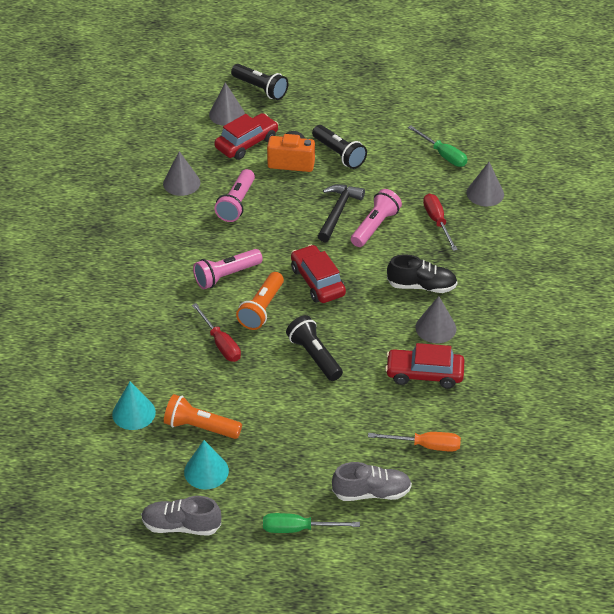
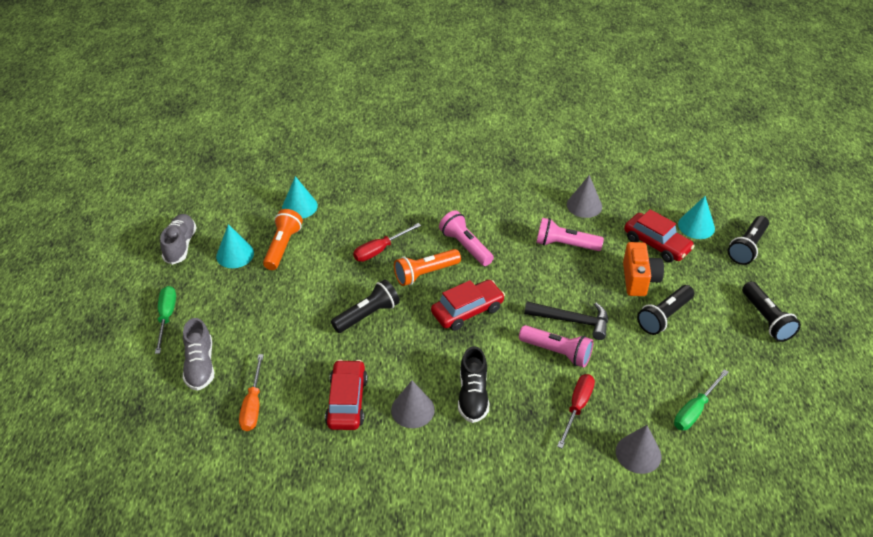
camera: 85 degrees right, 0 degrees up
(226, 114) = (696, 226): grey cone -> turquoise cone
(262, 309) = (425, 274): orange flashlight -> orange flashlight turned 45 degrees counterclockwise
(349, 96) = (766, 319): none -> black flashlight
(437, 222) = (577, 407): red screwdriver -> red screwdriver turned 45 degrees counterclockwise

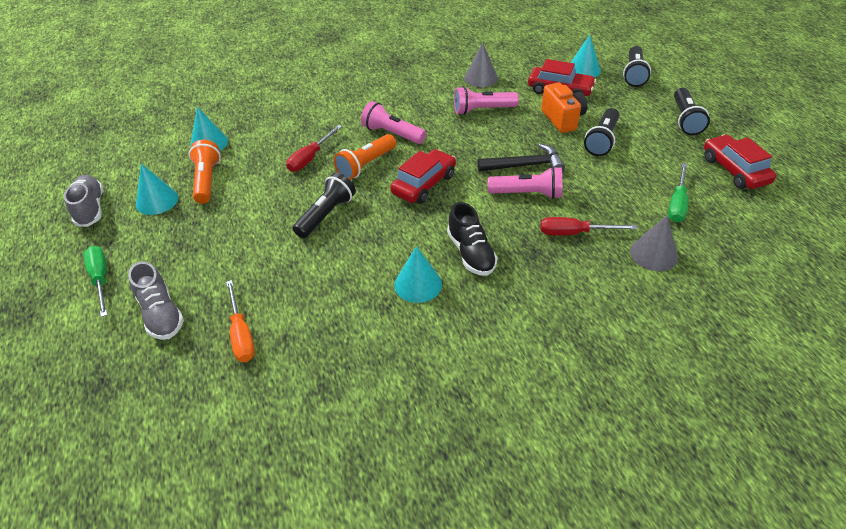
camera: 20 degrees left, 0 degrees up
(347, 401) = (345, 298): red car -> red car (734, 170)
(412, 409) = (418, 284): grey cone -> turquoise cone
(577, 407) = (574, 233): red screwdriver -> red screwdriver turned 90 degrees counterclockwise
(766, 319) = (685, 120): black flashlight -> black flashlight turned 45 degrees clockwise

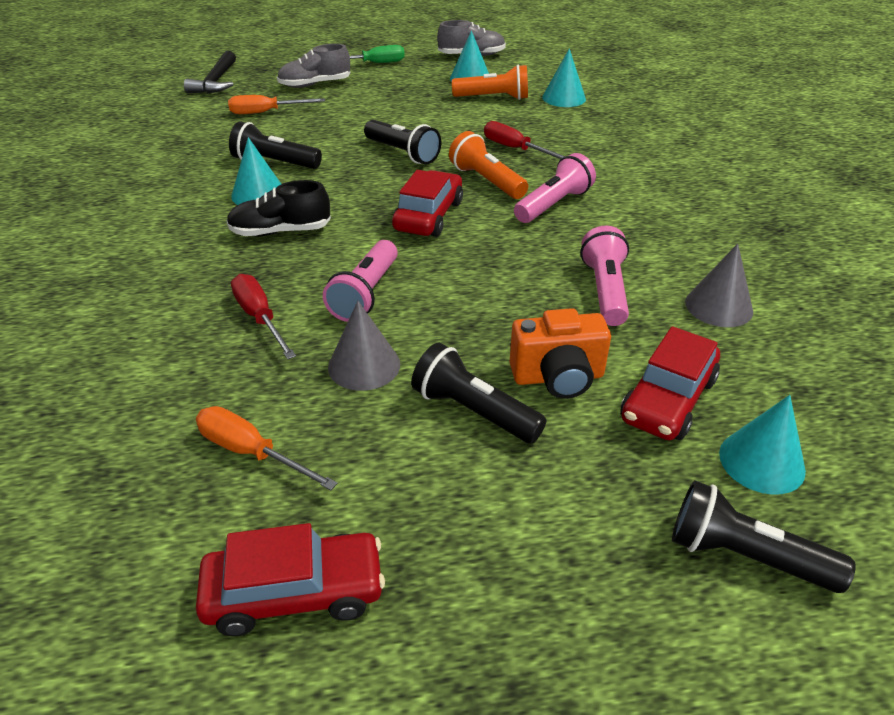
camera: 100 degrees right, 5 degrees down
(424, 184) = (428, 216): red car -> red car turned 120 degrees counterclockwise
(525, 165) = (434, 305): black hammer -> black hammer (216, 81)
(574, 233) = (260, 318): red screwdriver -> red screwdriver turned 45 degrees counterclockwise
(653, 254) = (166, 382): grey cone -> grey cone (364, 365)
(677, 204) = (251, 452): green screwdriver -> orange screwdriver
(685, 120) = (513, 583): black flashlight -> black flashlight (274, 163)

